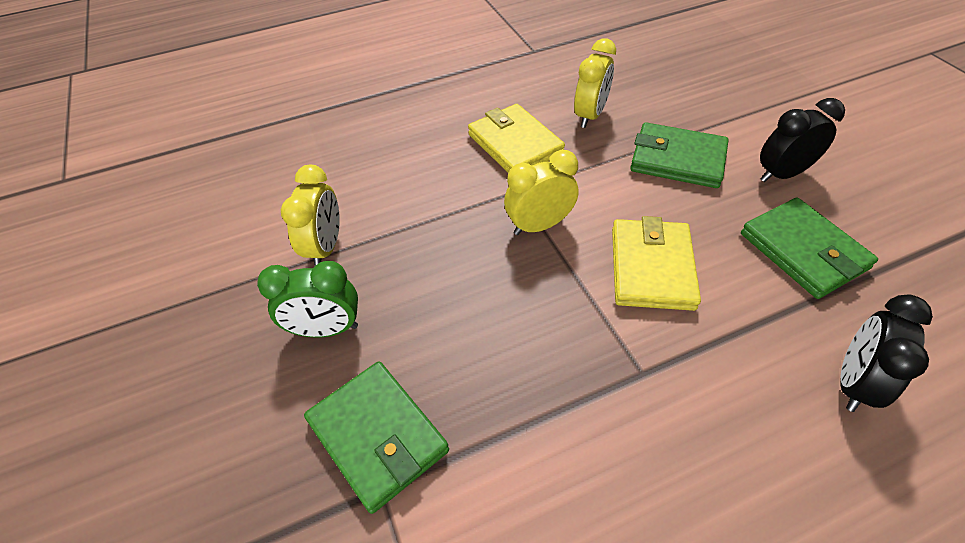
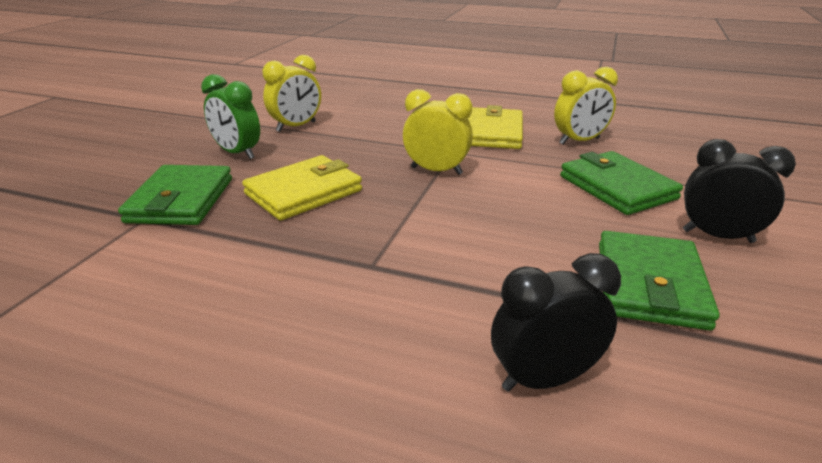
camera: 40 degrees right, 20 degrees down
(651, 268) = (481, 225): yellow wallet -> yellow wallet (303, 192)

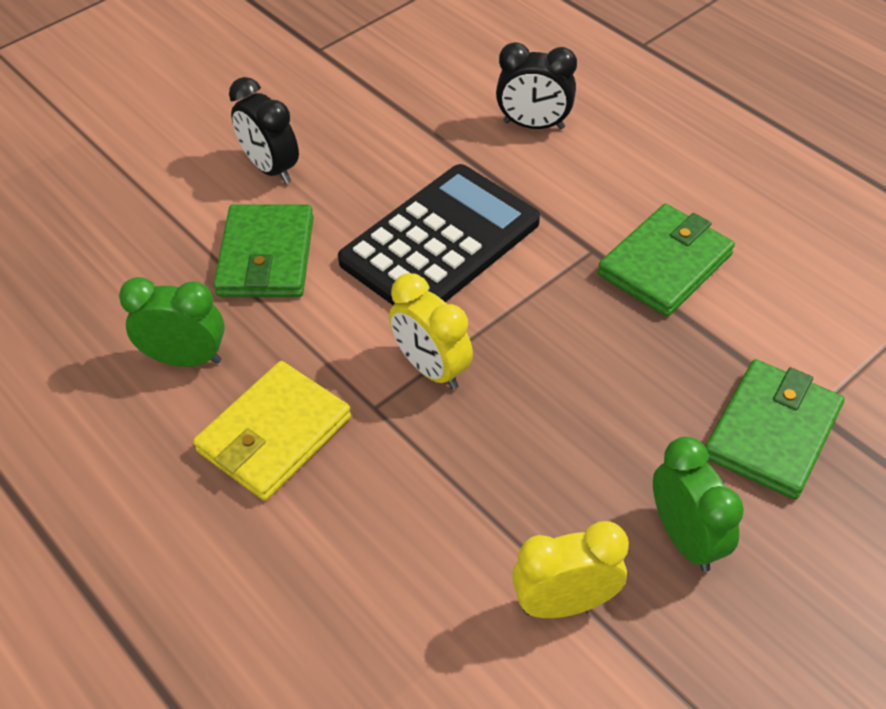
camera: 150 degrees left, 20 degrees up
(303, 192) = (617, 389): yellow wallet -> none
(509, 231) = (440, 242): none -> black calculator
(579, 141) = (186, 359): yellow clock -> green clock
(650, 284) = (389, 152): green wallet -> green wallet (664, 264)

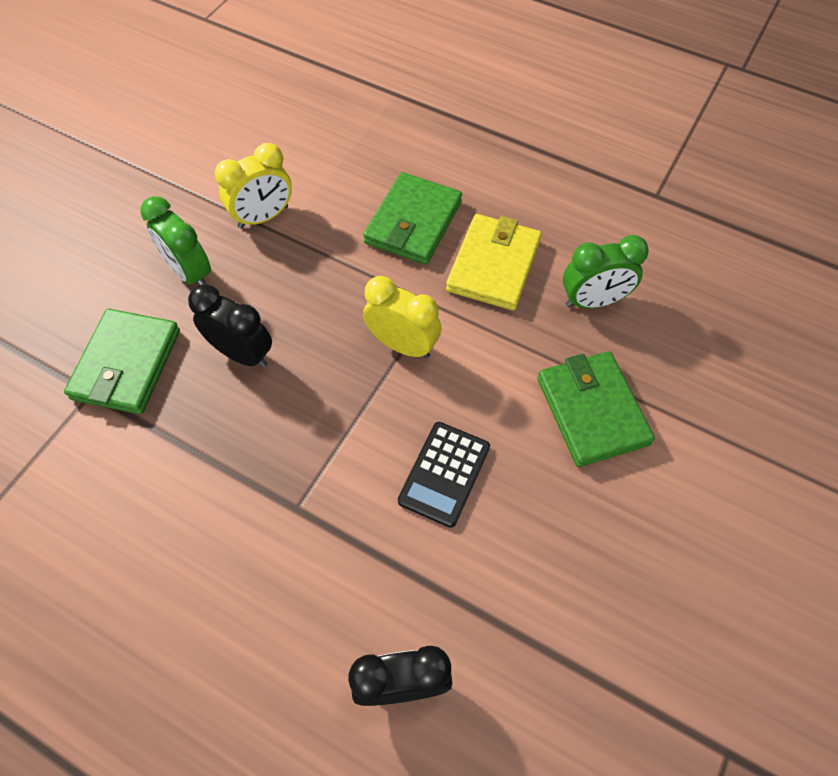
camera: 160 degrees right, 10 degrees up
(271, 168) = (654, 519): black clock -> black clock (242, 353)
(440, 242) = (444, 474): black calculator -> black calculator, size x0.54
(664, 264) = (224, 510): green wallet -> green wallet (413, 222)

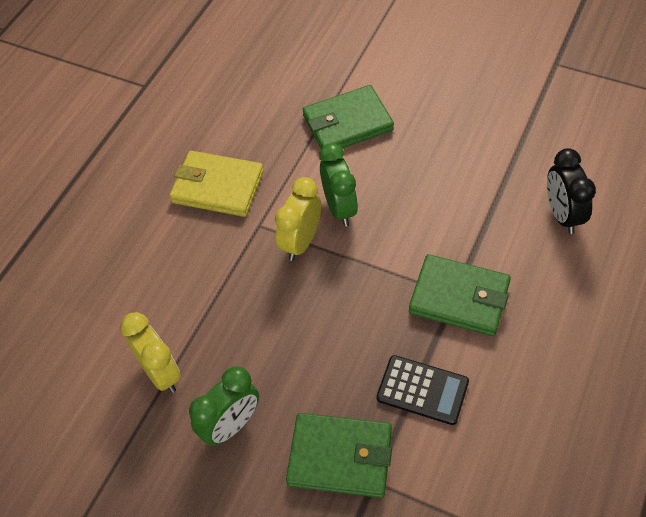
camera: 90 degrees left, 5 degrees down
(242, 353) = (319, 360): black clock -> none
(413, 222) = (170, 247): green wallet -> green wallet (459, 298)
(444, 474) = (410, 205): black calculator -> black calculator (422, 390)
(593, 301) = (251, 123): green clock -> green clock (339, 208)

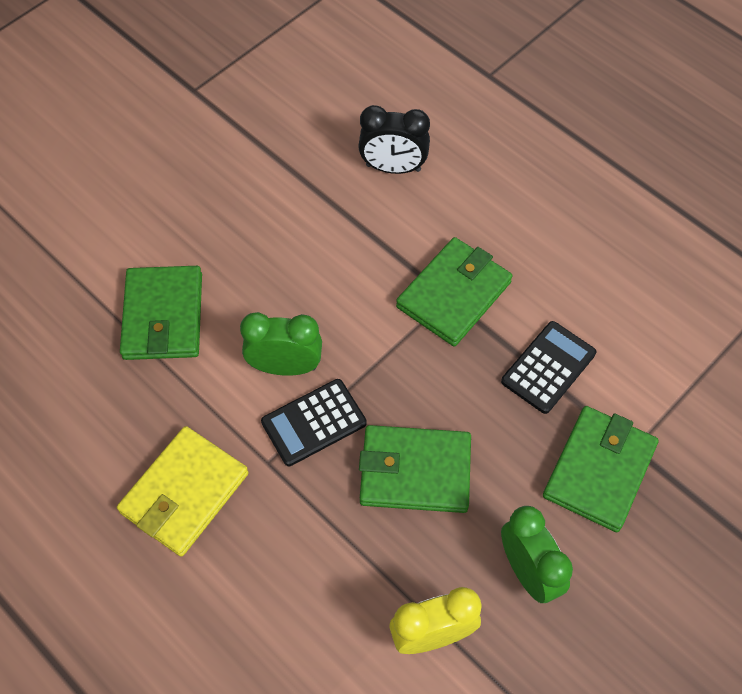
camera: 75 degrees left, 5 degrees up
(286, 321) = (415, 472): none -> green wallet
(301, 242) = (314, 423): yellow clock -> black calculator

